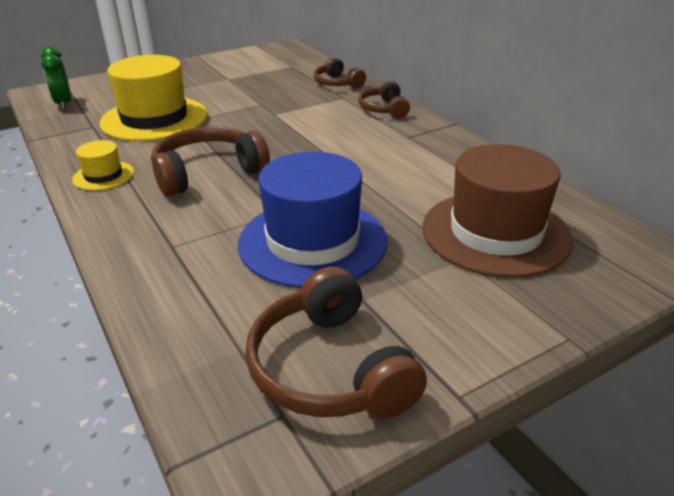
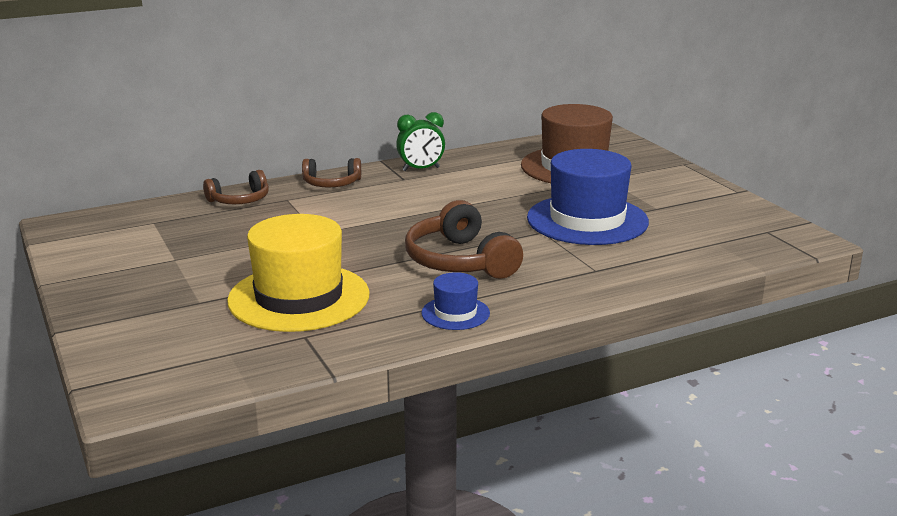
camera: 85 degrees left, 10 degrees down
(64, 104) = (202, 369): green clock -> green clock (421, 169)
(103, 176) = (455, 313): yellow hat -> blue hat
(330, 368) = (726, 219): brown headphones -> none

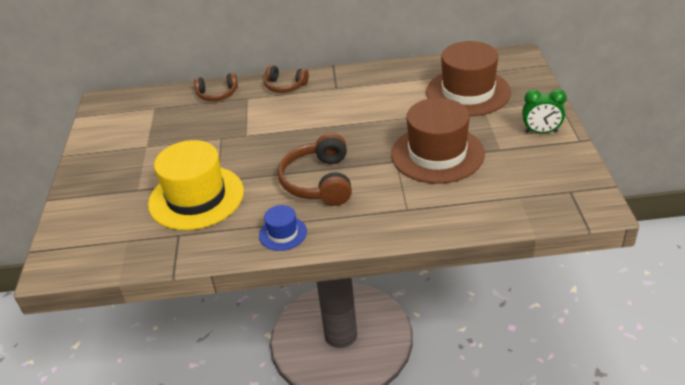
camera: 25 degrees right, 15 degrees up
(421, 169) = (354, 79): green clock -> green clock (541, 132)
(587, 220) = (437, 154): blue hat -> brown hat

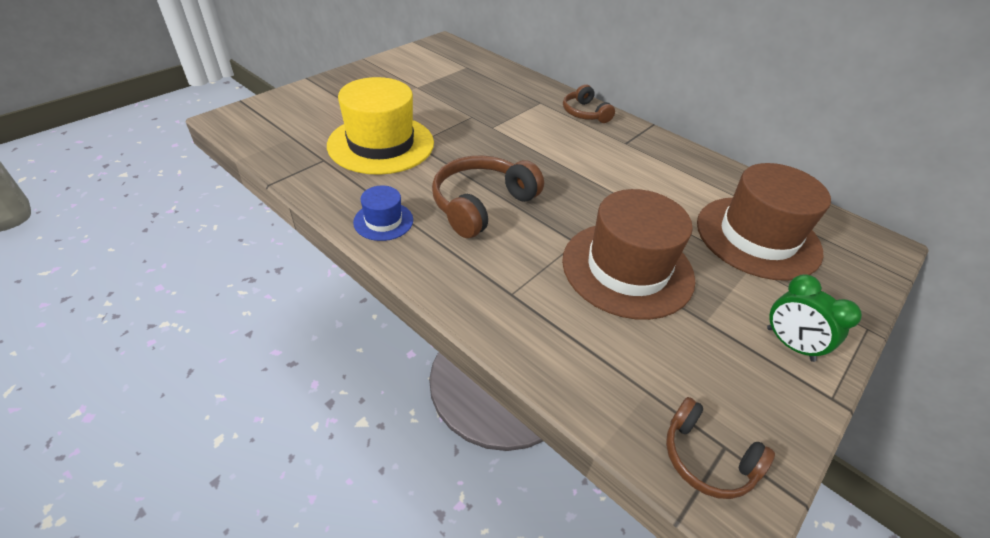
camera: 40 degrees right, 5 degrees up
(217, 94) = (524, 85): brown headphones -> brown headphones (707, 458)

